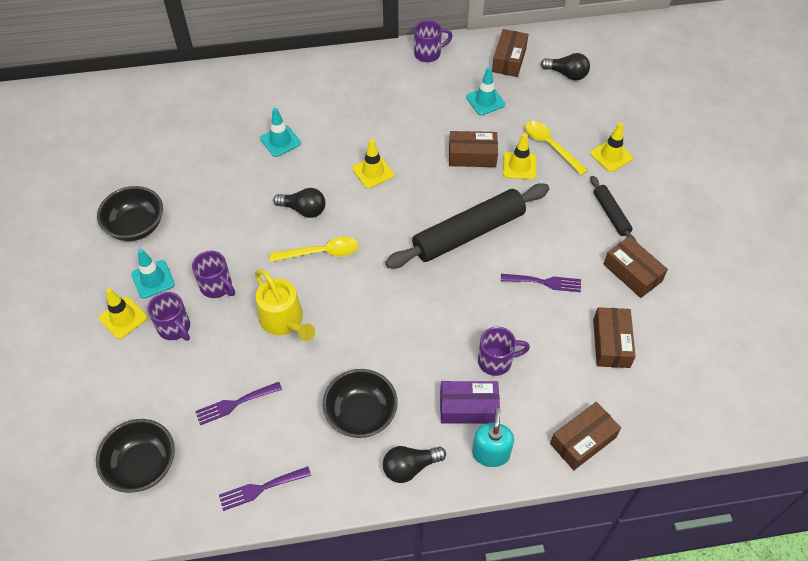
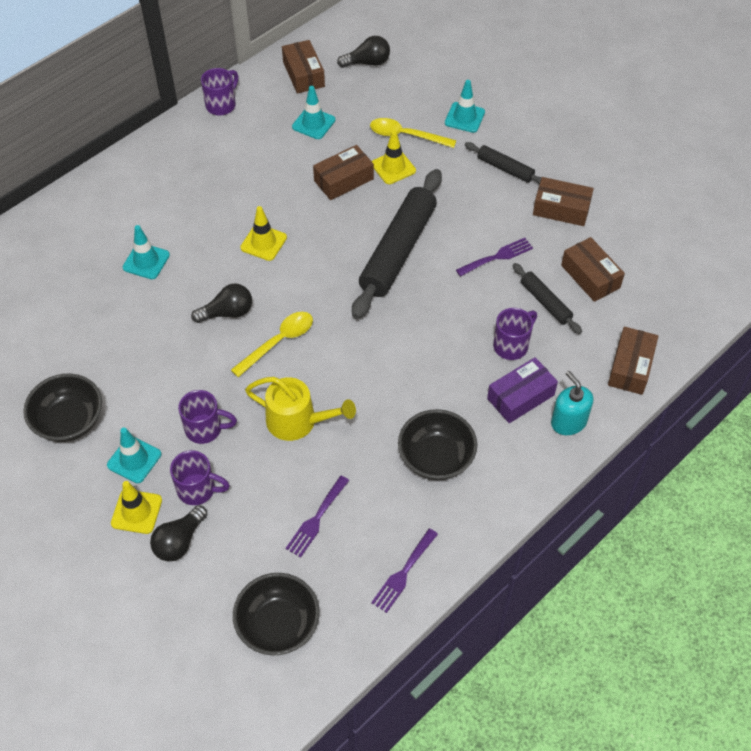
camera: 35 degrees left, 0 degrees up
(410, 467) = (514, 474): black light bulb -> black light bulb (179, 541)
(554, 342) = (545, 302): none -> black rolling pin
(611, 156) = (464, 117): yellow traffic cone -> turquoise traffic cone

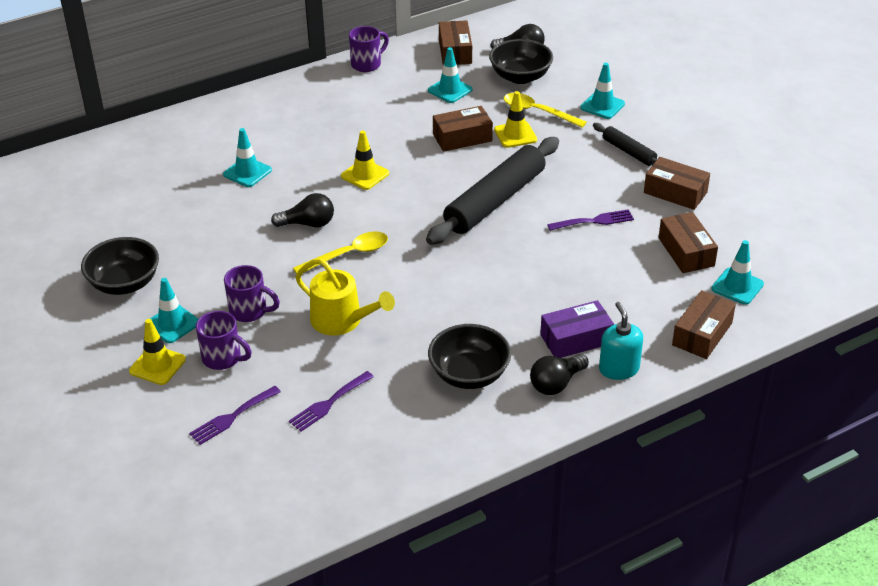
camera: 15 degrees right, 15 degrees down
(179, 541) = (188, 397): black light bulb -> black light bulb (556, 383)
(278, 625) = (256, 483): black bowl -> black bowl (520, 77)
(403, 573) = (399, 464): purple fork -> purple fork (232, 417)
(511, 345) = (582, 295): purple mug -> none
(545, 302) = (630, 266): black rolling pin -> none
(646, 307) = (737, 286): none -> turquoise traffic cone

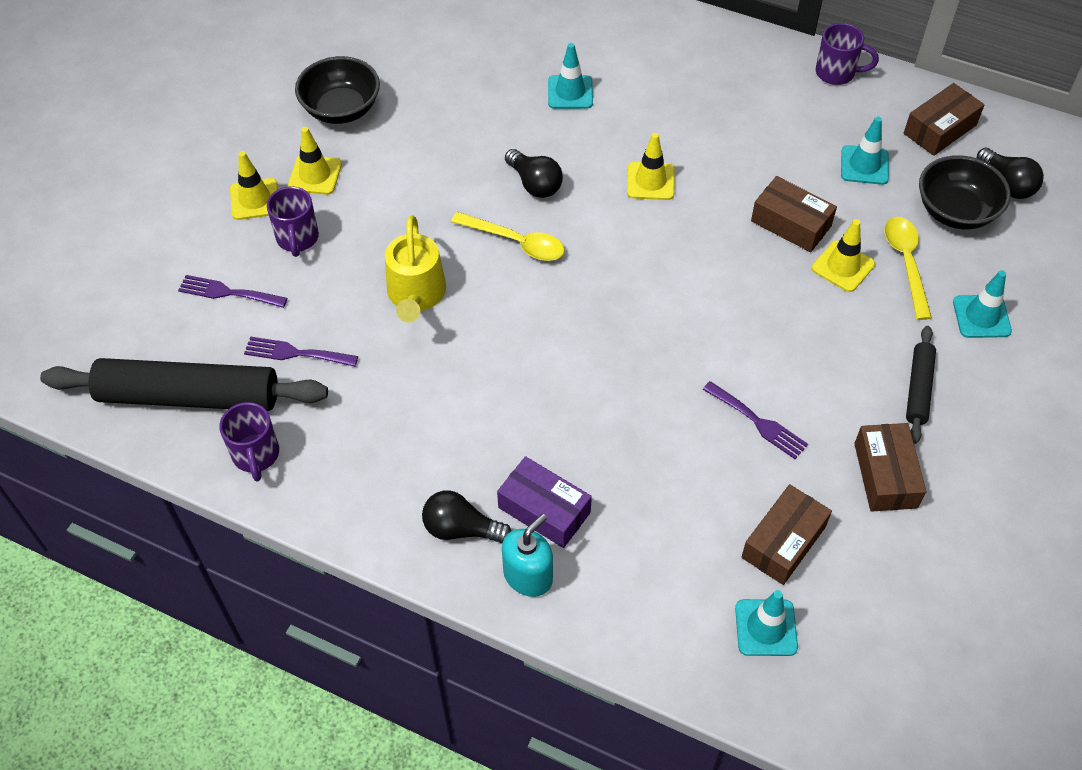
camera: 55 degrees right, 15 degrees up
(172, 324) = (315, 175): turquoise traffic cone -> yellow traffic cone
(250, 311) = (374, 218): purple mug -> purple mug (256, 455)
(469, 374) = (418, 444): black bowl -> none
(495, 201) = (709, 313): black rolling pin -> black rolling pin (189, 396)
(702, 334) = (650, 631): brown box -> none

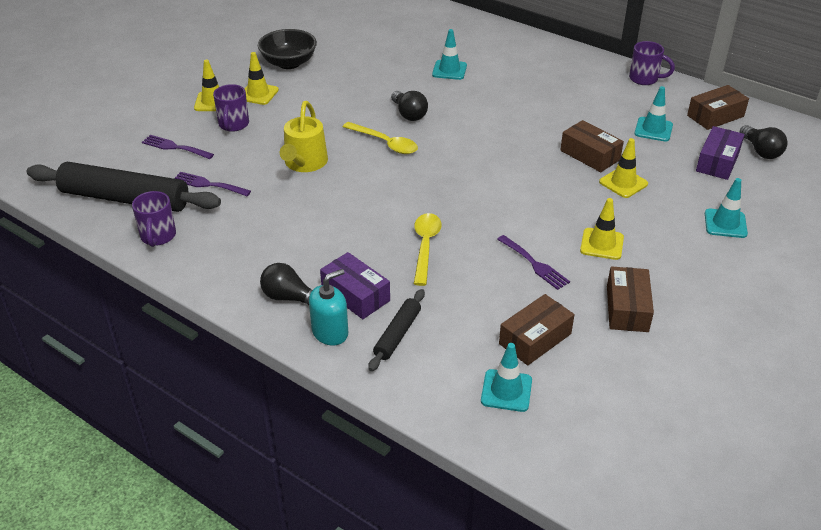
camera: 10 degrees right, 15 degrees down
(650, 181) = (492, 121): yellow traffic cone -> yellow traffic cone (602, 244)
(906, 263) = (672, 186): yellow spoon -> yellow spoon (425, 246)
(918, 389) = (665, 260): black rolling pin -> black rolling pin (397, 334)
(955, 211) = (717, 162): black bowl -> purple box

